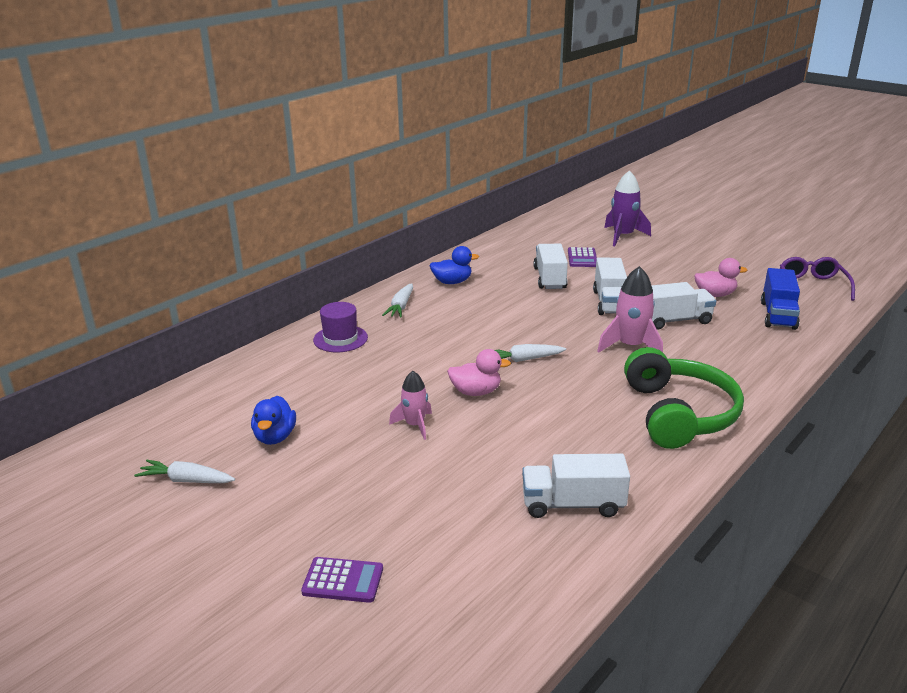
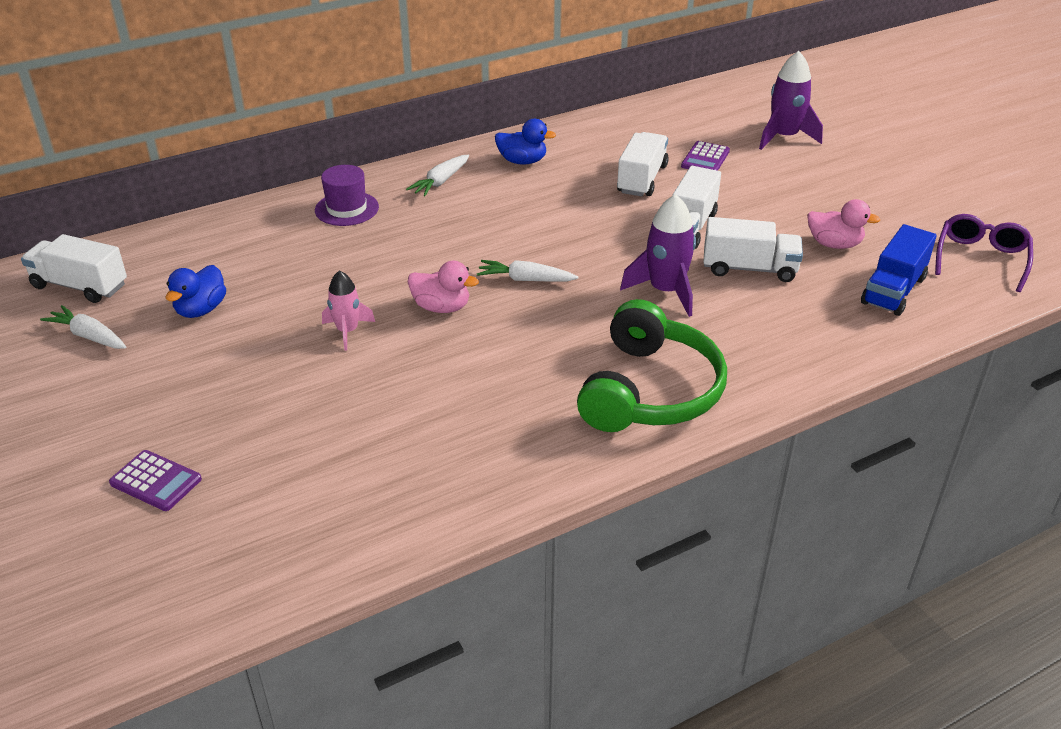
camera: 20 degrees right, 10 degrees up
(573, 504) = (441, 466): white truck -> white truck (80, 286)
(630, 346) = (665, 291): pink rocket -> purple rocket

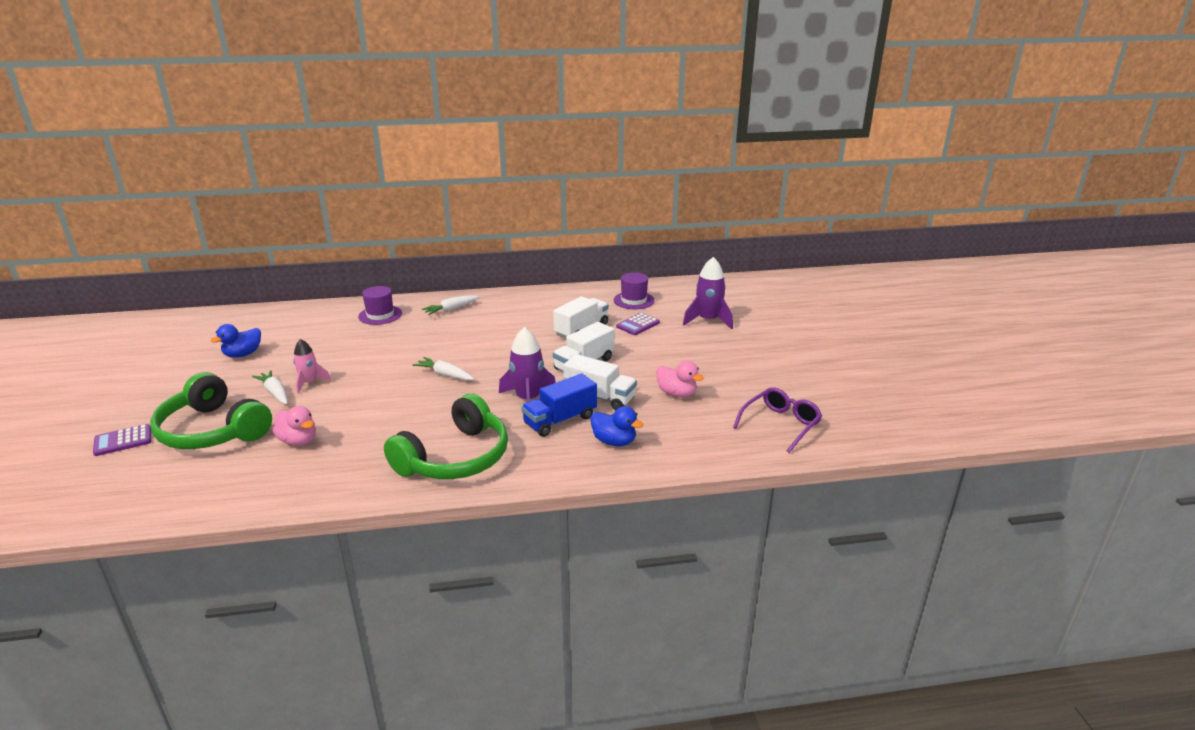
camera: 20 degrees right, 10 degrees down
(80, 286) = (194, 329): white truck -> none
(89, 336) = (171, 356): white carrot -> white carrot (275, 393)
(156, 481) = (123, 441): purple calculator -> purple calculator turned 105 degrees clockwise
(278, 433) = (213, 430): none -> green headphones
(441, 307) = (377, 381): pink duck -> pink duck (298, 441)
(522, 161) = (514, 306): blue duck -> blue duck (614, 441)
(669, 125) = (634, 300): none -> purple hat
(893, 290) = (691, 432): blue truck -> blue truck (560, 420)

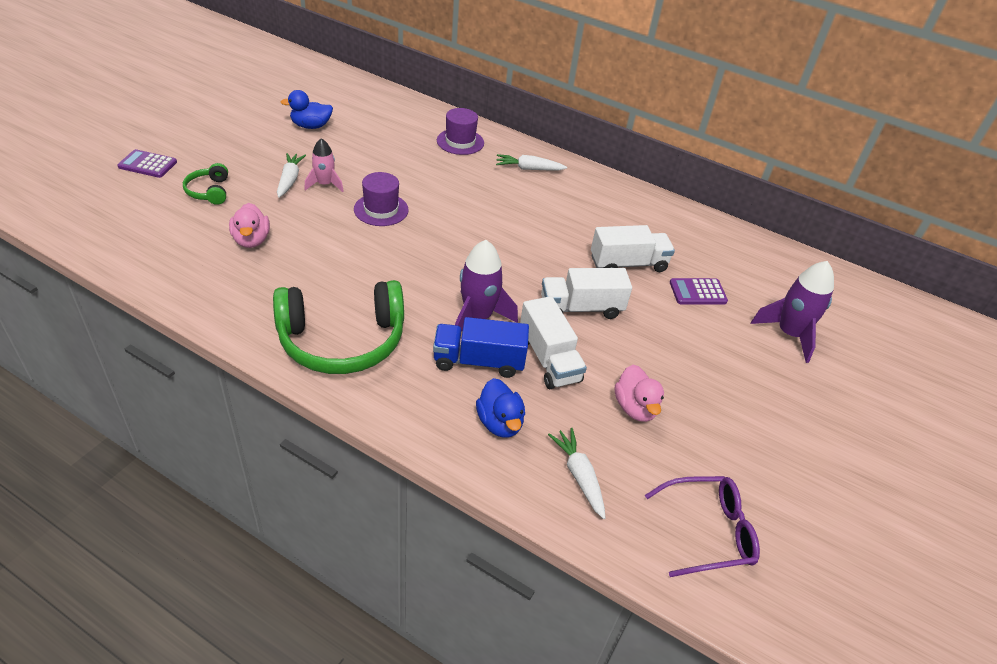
camera: 35 degrees right, 15 degrees up
(213, 430) = (209, 191): green headphones -> green headphones, size x0.47
(445, 375) = (438, 242): white carrot -> white carrot (579, 476)
(634, 300) = (730, 258): purple hat -> purple hat (381, 209)

